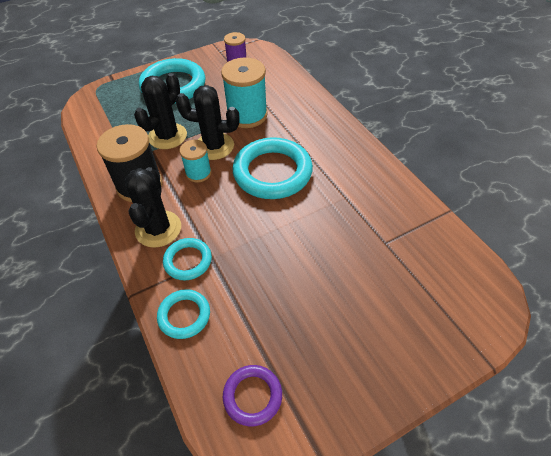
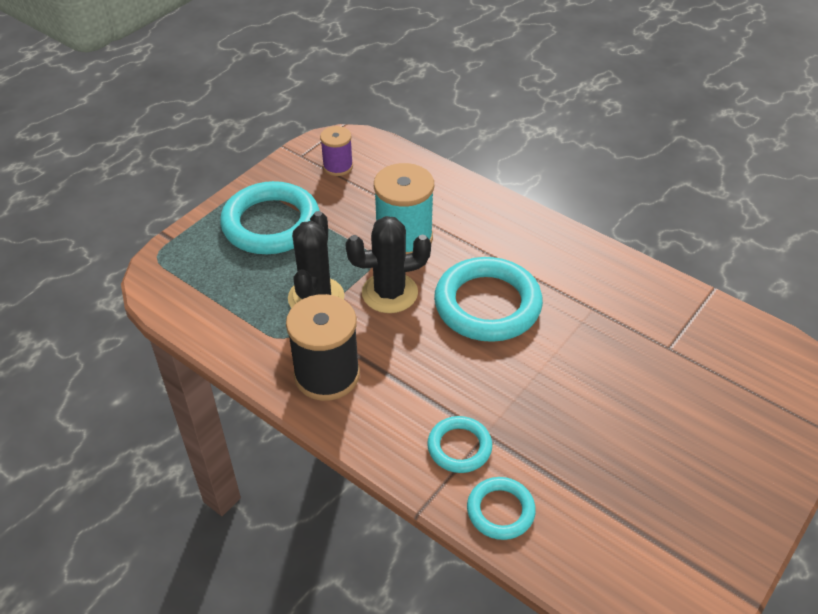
camera: 25 degrees left, 5 degrees down
(158, 229) = (394, 422): black cactus -> none
(198, 173) = (394, 334): turquoise spool -> none
(252, 396) = (635, 564): purple ring -> none

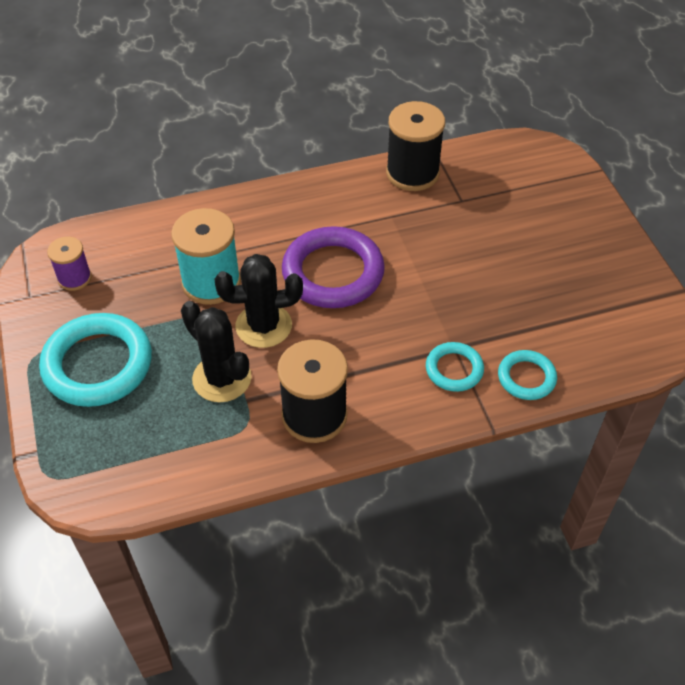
camera: 55 degrees left, 5 degrees up
(389, 293) = (263, 326): black cactus -> black cactus turned 60 degrees clockwise
(487, 304) = (333, 273): turquoise ring -> purple ring
(661, 295) = (412, 173): none -> black spool

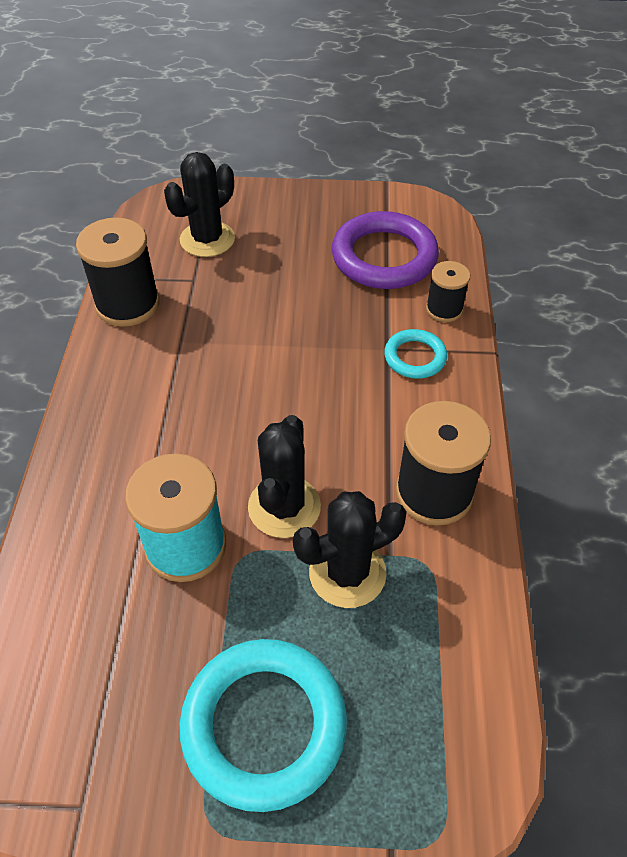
camera: 70 degrees left, 0 degrees up
(74, 278) = (81, 727): purple spool -> none
(333, 273) = (236, 417): purple ring -> purple ring (384, 257)
(514, 192) = (207, 239): none -> black cactus
(526, 378) = (444, 309): turquoise ring -> black spool

